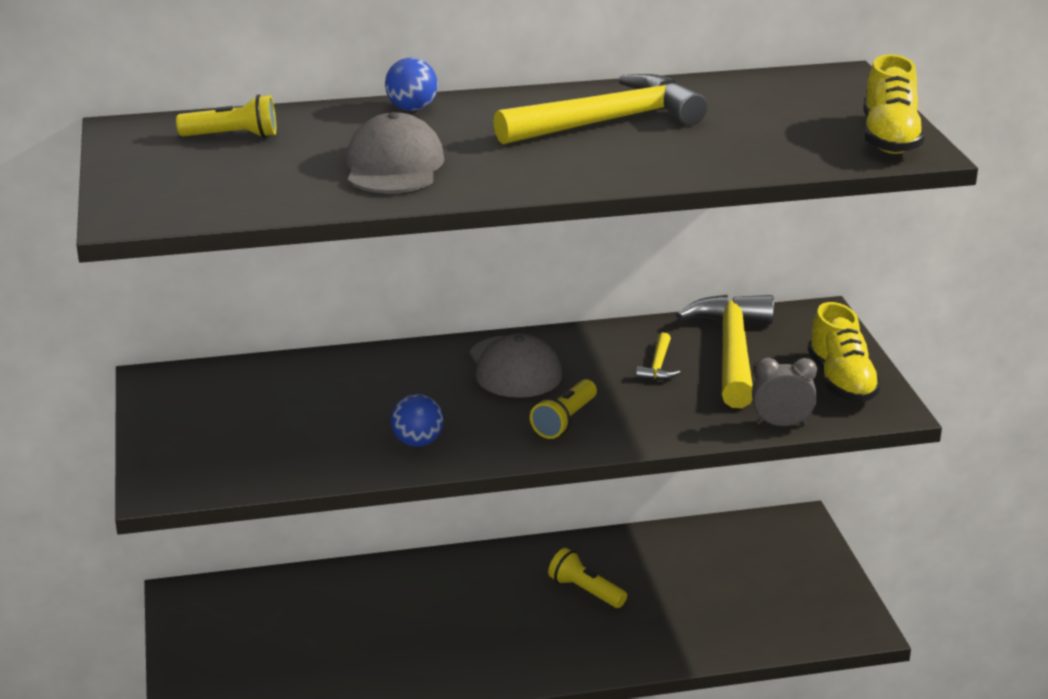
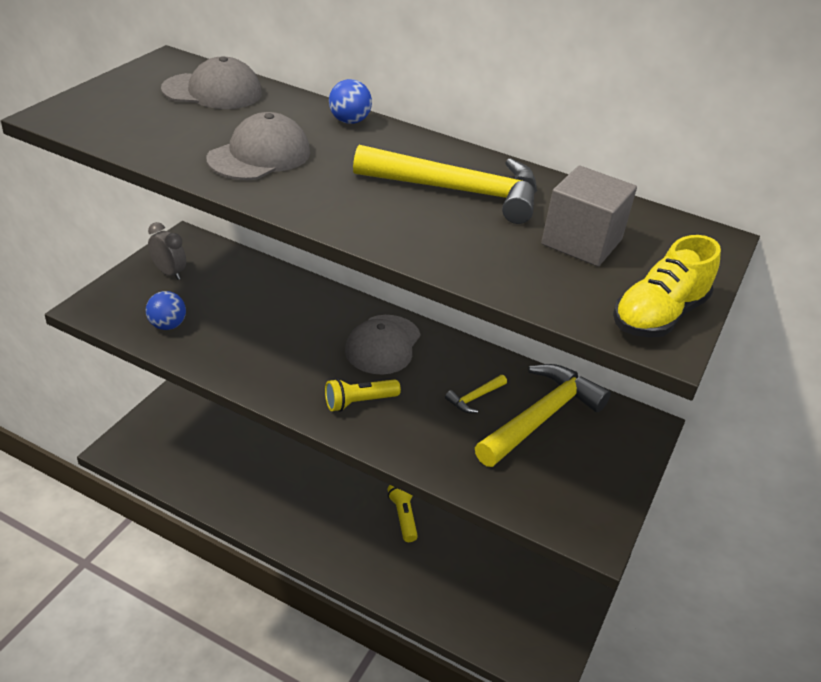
camera: 35 degrees right, 10 degrees up
(233, 136) = (212, 91): yellow flashlight -> grey cap
(418, 442) = (255, 363): blue ball -> blue ball (167, 325)
(760, 116) = (581, 242): none -> grey cube
(781, 424) = (497, 498): grey clock -> grey clock (169, 273)
(841, 381) = (589, 490): yellow shoe -> none

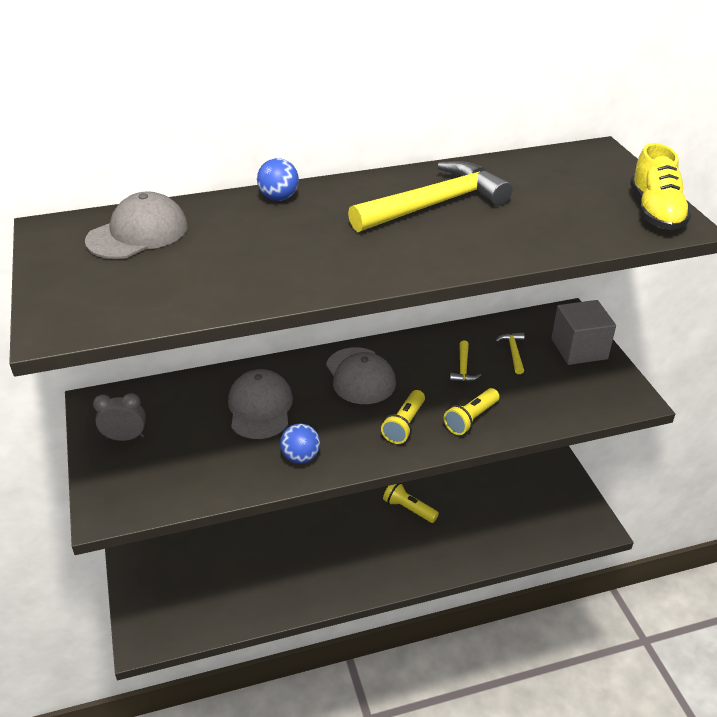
camera: 40 degrees left, 0 degrees up
(167, 325) = (191, 476): blue ball -> blue ball (301, 457)
(259, 156) = (273, 259): grey cap -> grey cap (260, 407)
(418, 438) = (471, 419): none -> yellow flashlight
(540, 417) = (513, 352): yellow hammer -> yellow hammer, size x0.43
(581, 242) = (550, 194): grey cube -> grey cube (579, 349)

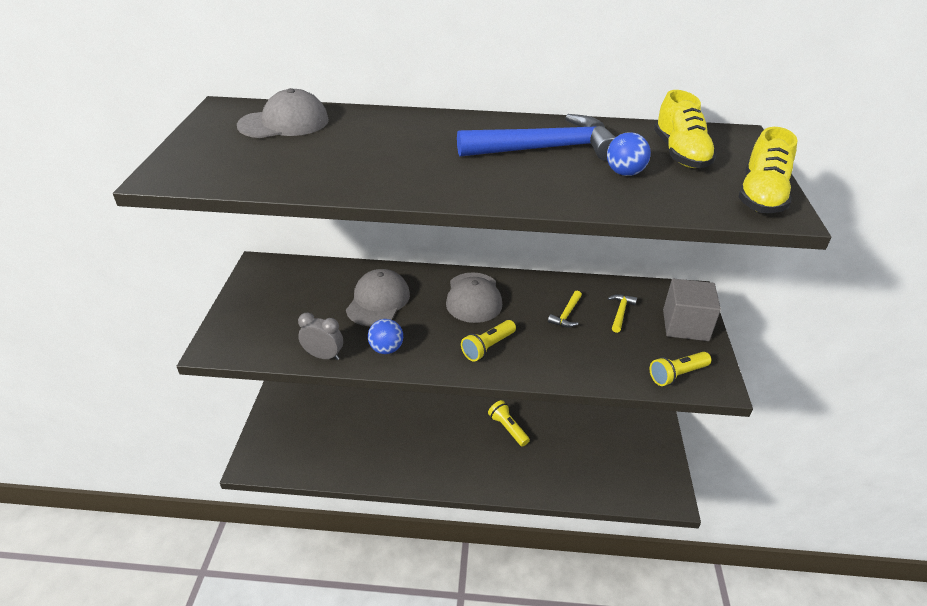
camera: 20 degrees right, 0 degrees up
(125, 437) = (264, 296): grey clock -> grey clock (323, 356)
(279, 198) = (415, 119): blue ball -> blue ball (624, 173)
(434, 205) = (545, 149): yellow hammer -> blue hammer
(471, 419) = (549, 358): yellow flashlight -> yellow flashlight (677, 375)
(561, 183) = (680, 154): none -> yellow shoe

